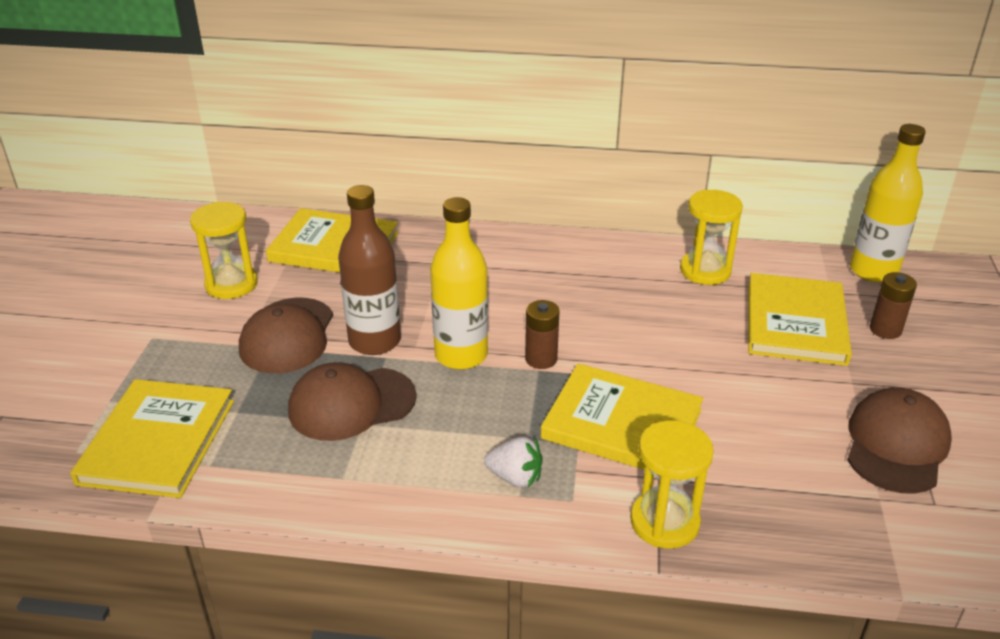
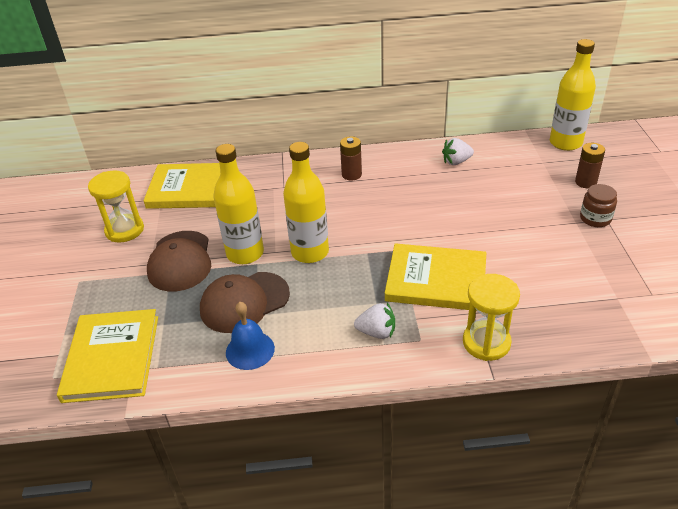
camera: 10 degrees left, 5 degrees up
(337, 467) = (250, 350): none -> blue bell
(374, 341) = (245, 253): brown bottle -> yellow bottle
(541, 359) = (366, 244): brown battery -> brown battery (351, 174)
(705, 271) = (456, 162): yellow hourglass -> white strawberry
(796, 323) = (527, 188): yellow book -> none
(883, 382) = (595, 218): none -> brown jar
(896, 445) = (616, 260): brown cap -> none

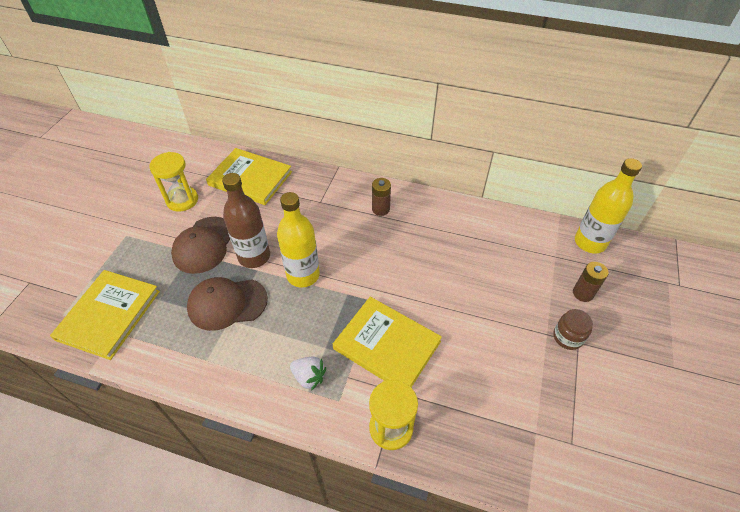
camera: 20 degrees right, 10 degrees up
(245, 253) = (254, 256): yellow bottle -> brown bottle
(250, 350) = (205, 351): blue bell -> none
(456, 162) = (477, 227): white strawberry -> none

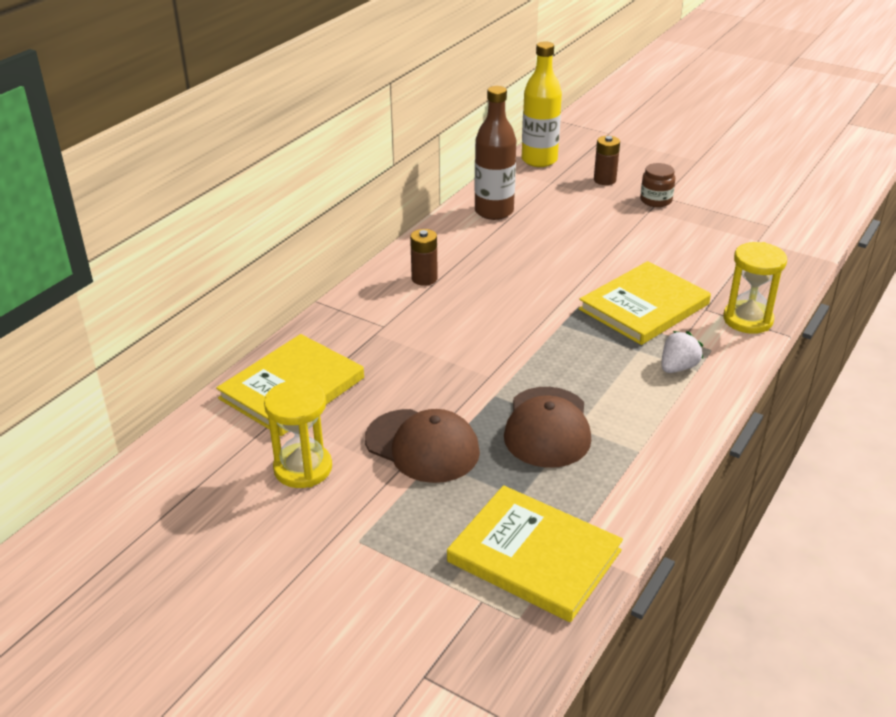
camera: 75 degrees left, 15 degrees down
(254, 256) = (467, 396): brown bottle -> brown bottle (494, 211)
(303, 275) = (518, 355): yellow bottle -> none

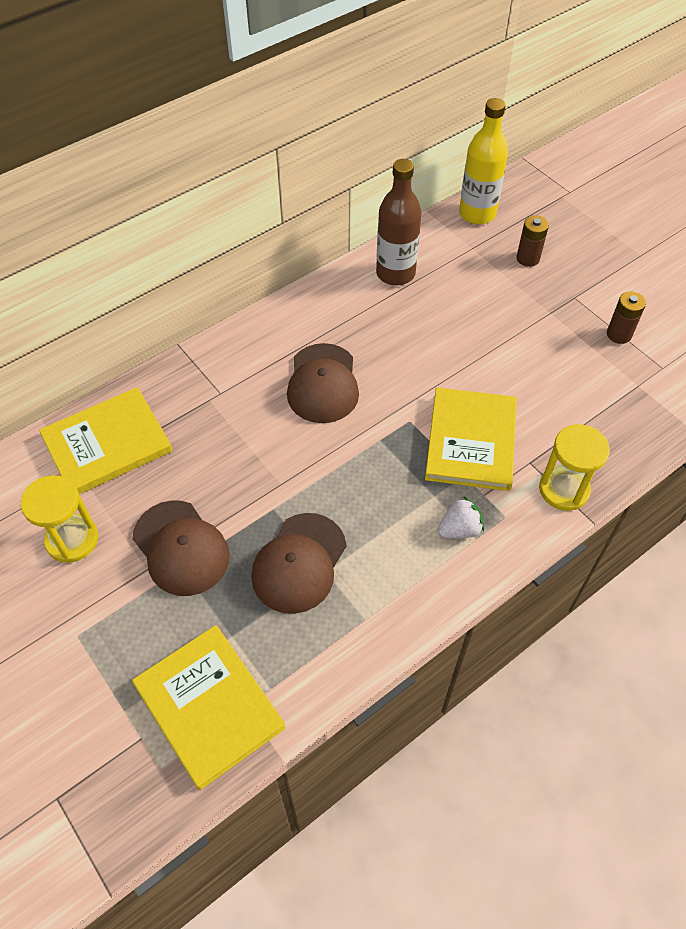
camera: 20 degrees right, 20 degrees up
(424, 278) = (286, 344): brown battery -> brown battery (619, 334)
(479, 298) = (323, 384): none -> brown cap
(644, 307) = (471, 441): yellow book -> yellow book turned 60 degrees counterclockwise
(656, 200) = (564, 300): brown jar -> none

